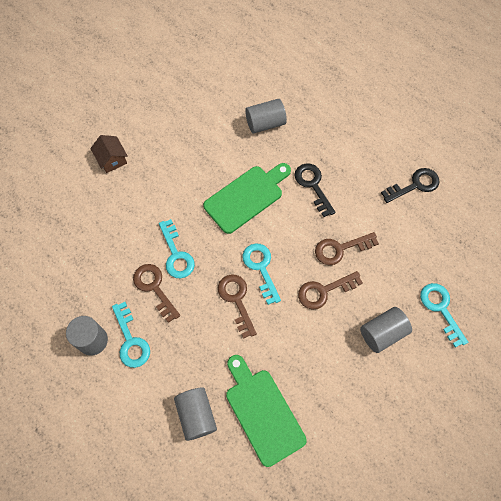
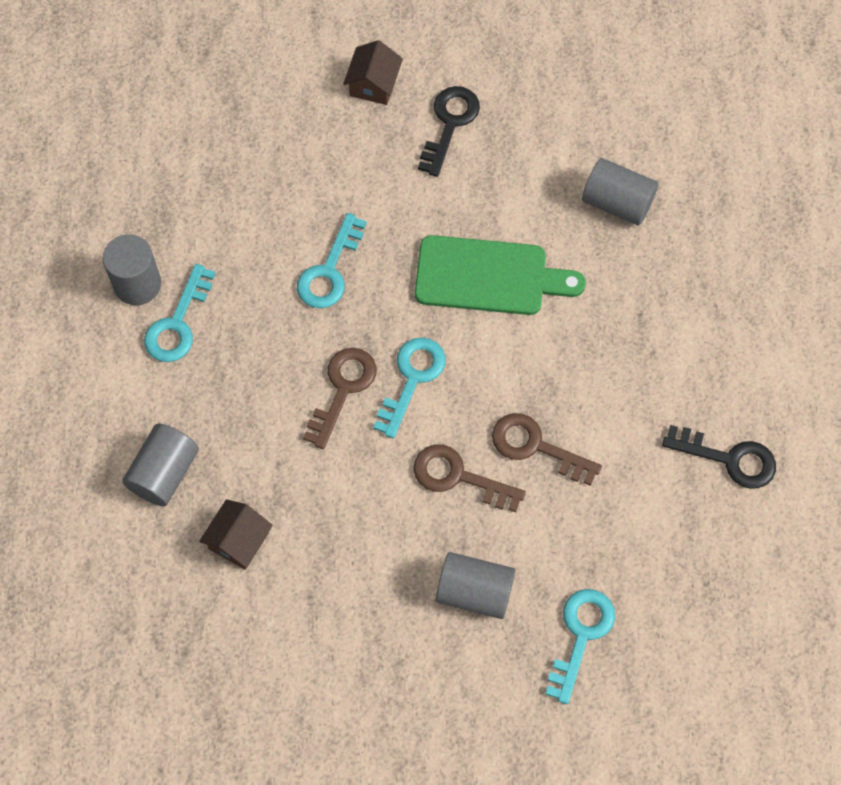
camera: 45 degrees right, 0 degrees up
(154, 288) = (264, 287): brown key -> none
(263, 412) = (238, 541): green cutting board -> brown house
(313, 185) = (590, 337): black key -> black key (449, 124)

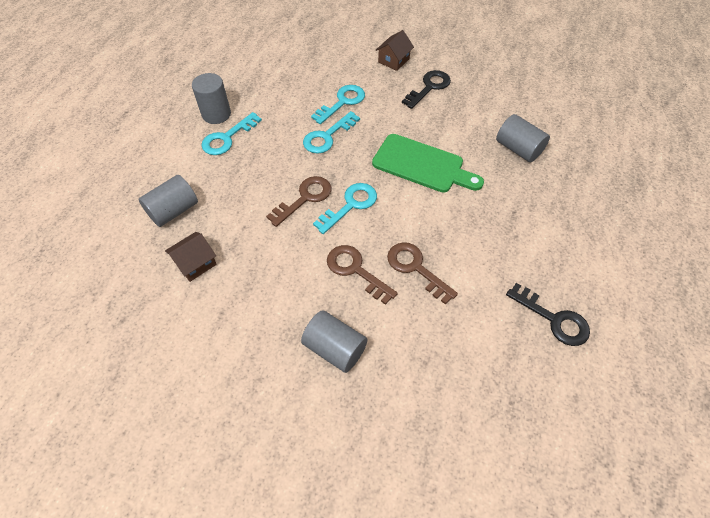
camera: 20 degrees right, 10 degrees down
(581, 635) = (401, 407): turquoise key -> turquoise key (342, 102)

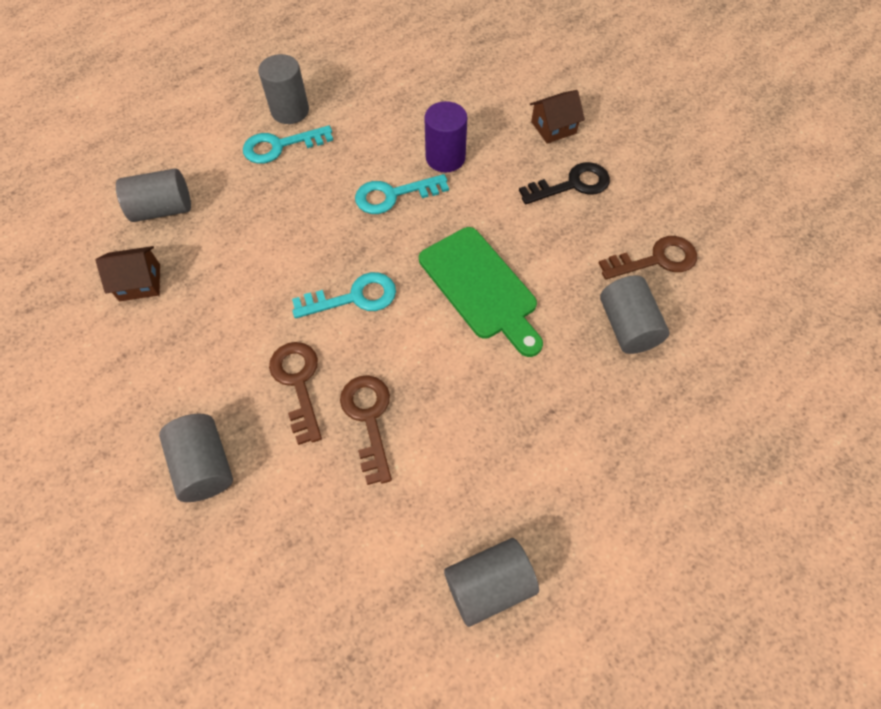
camera: 30 degrees right, 5 degrees up
(305, 198) = (309, 262): brown key -> brown key (656, 260)
(342, 102) = (445, 158): turquoise key -> purple cylinder
(553, 319) = (488, 584): black key -> grey cylinder

